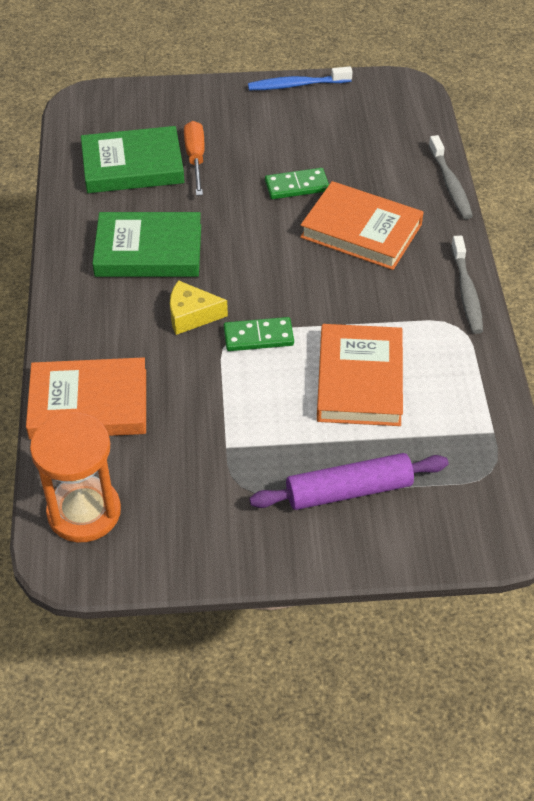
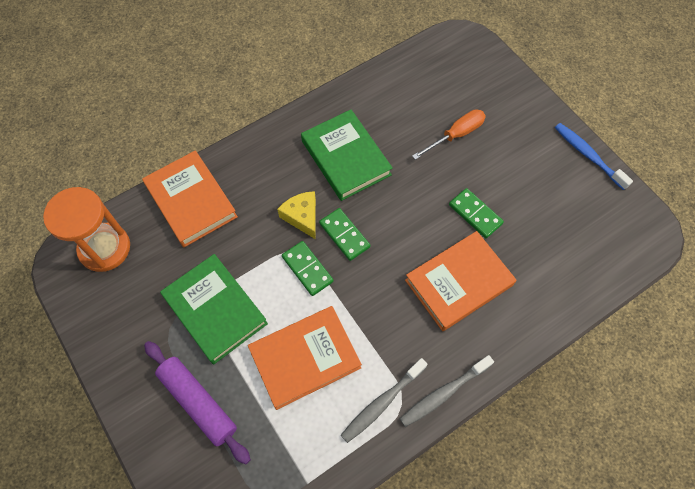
camera: 60 degrees right, 15 degrees up
(132, 166) = (420, 102): green book -> green book (215, 310)
(242, 291) = (344, 235): none -> green domino
(361, 231) = (459, 283): orange book -> orange book turned 60 degrees clockwise
(450, 184) = (558, 323): grey toothbrush -> grey toothbrush (382, 403)

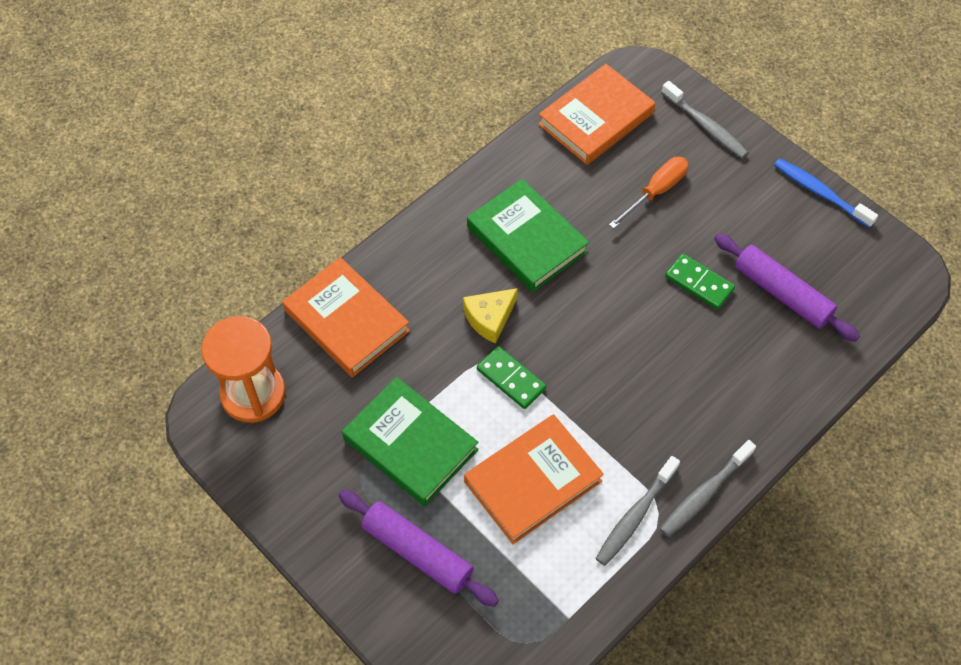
camera: 10 degrees left, 5 degrees down
(302, 217) = (489, 318): yellow cheese -> yellow cheese turned 90 degrees counterclockwise
(344, 235) = (547, 332): green domino -> none
(459, 283) = (696, 366): orange book -> orange book (596, 119)
(506, 89) = (705, 126): none -> grey toothbrush
(541, 233) = (782, 293): none -> purple rolling pin

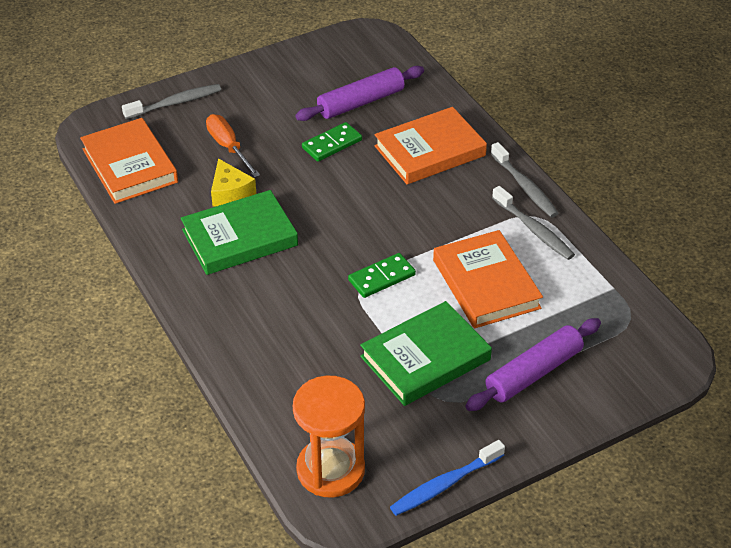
camera: 75 degrees left, 15 degrees down
(346, 321) = (274, 382): orange book -> orange book (430, 151)
(489, 318) = (313, 279): yellow cheese -> yellow cheese (230, 192)
(820, 193) = (275, 59): blue toothbrush -> blue toothbrush (444, 484)

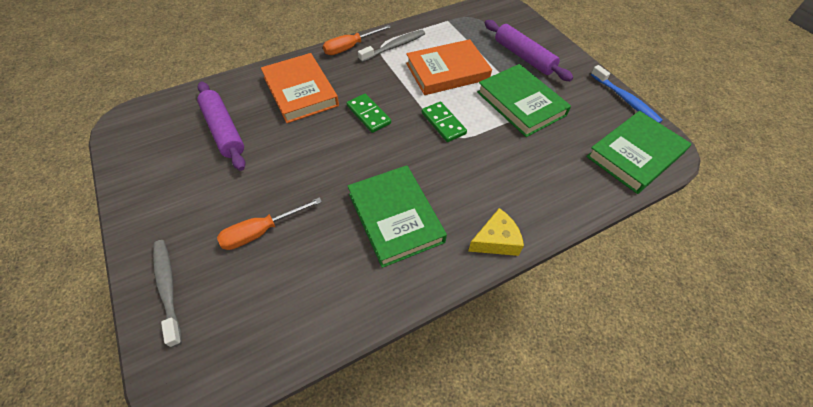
camera: 90 degrees left, 10 degrees up
(130, 165) = (270, 330): orange book -> none
(230, 192) = (331, 227): yellow cheese -> yellow cheese (496, 240)
(330, 470) = (635, 155): orange hourglass -> green book
(332, 144) = (277, 151): green domino -> green domino (368, 114)
(525, 187) = (350, 47): grey toothbrush -> orange screwdriver

